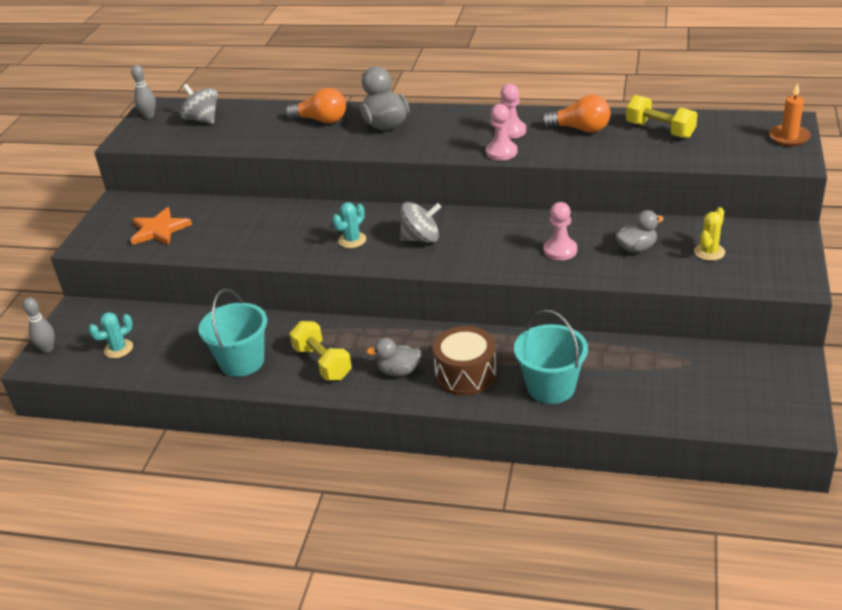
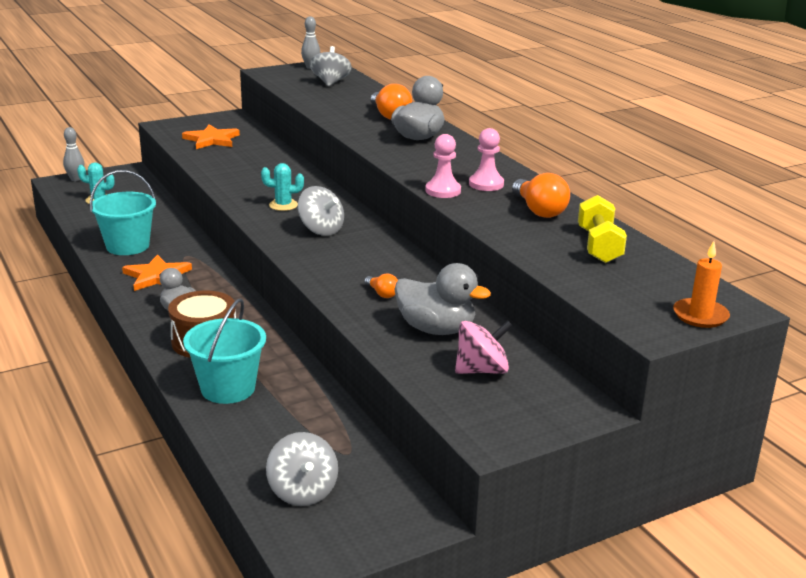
camera: 45 degrees right, 10 degrees down
(322, 363) = (157, 276): yellow dumbbell -> orange star
(560, 250) = (382, 294): pink pawn -> orange light bulb
(636, 248) = (436, 329): grey duck -> grey duck, size x1.58
(709, 252) = (481, 370): yellow cactus -> pink spinning top
(720, 400) = (302, 491): none -> grey spinning top

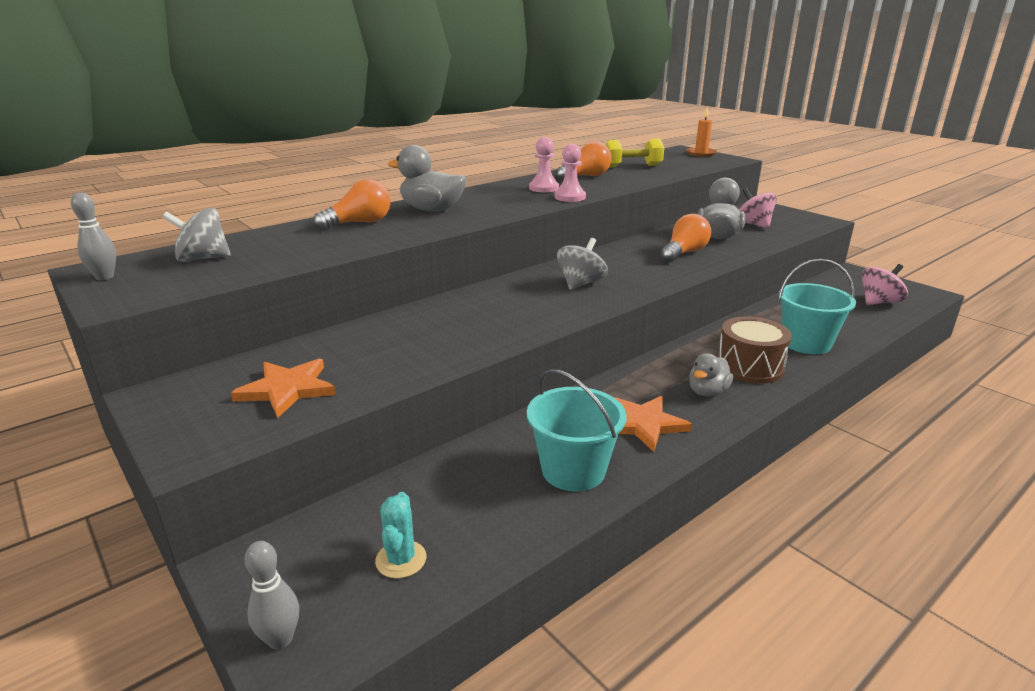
camera: 100 degrees left, 0 degrees up
(283, 205) = (529, 307): turquoise cactus -> none
(302, 491) = (879, 302): grey spinning top -> pink spinning top
(382, 294) = (684, 253): orange light bulb -> orange light bulb, size x1.87

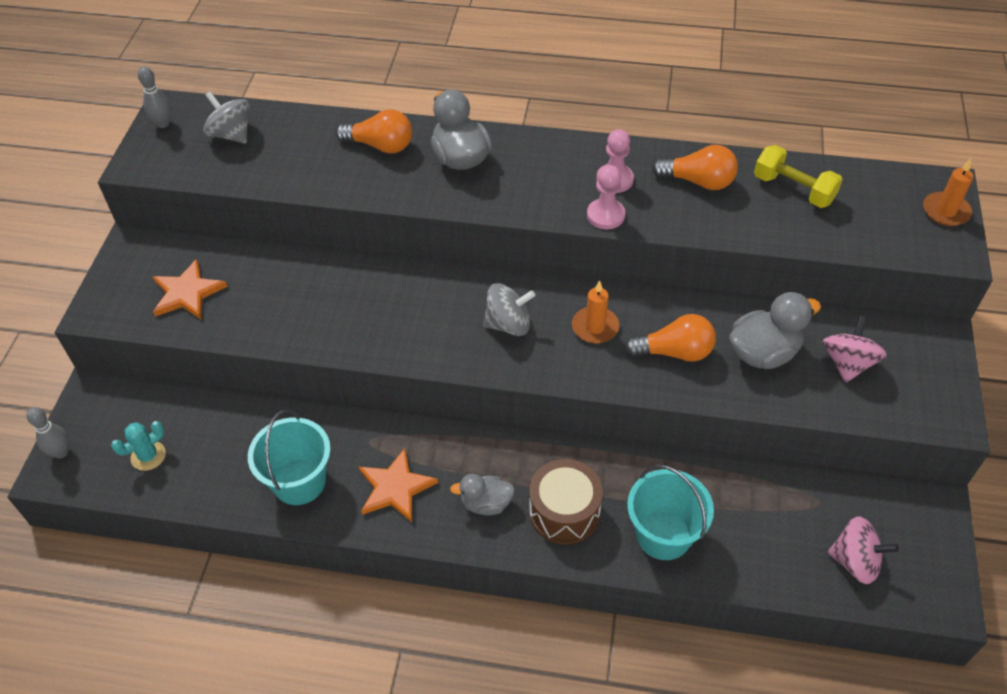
camera: 50 degrees right, 25 degrees up
(627, 263) = (595, 327): none -> orange candle

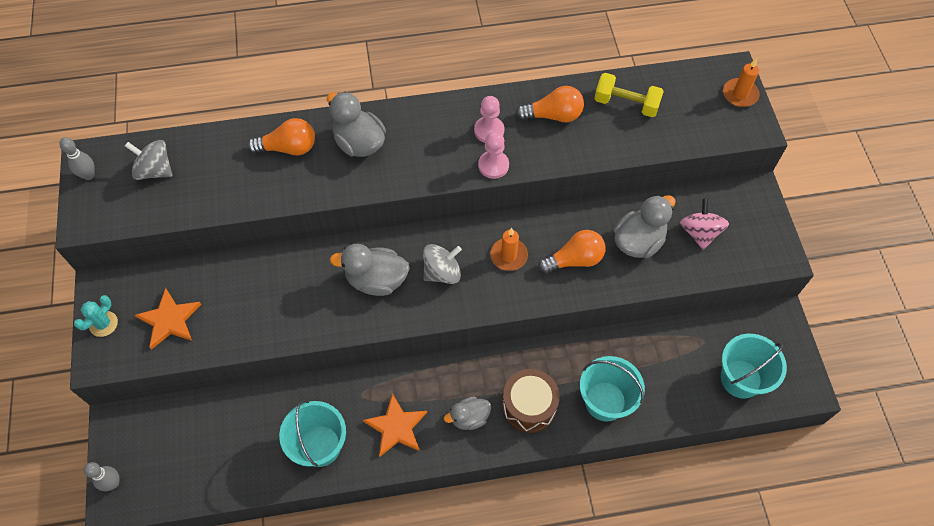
camera: 20 degrees left, 10 degrees up
(148, 456) = (188, 463): turquoise cactus -> turquoise cactus (103, 324)
(429, 312) = (376, 280): none -> grey duck
(855, 561) = (741, 379): pink spinning top -> turquoise bucket

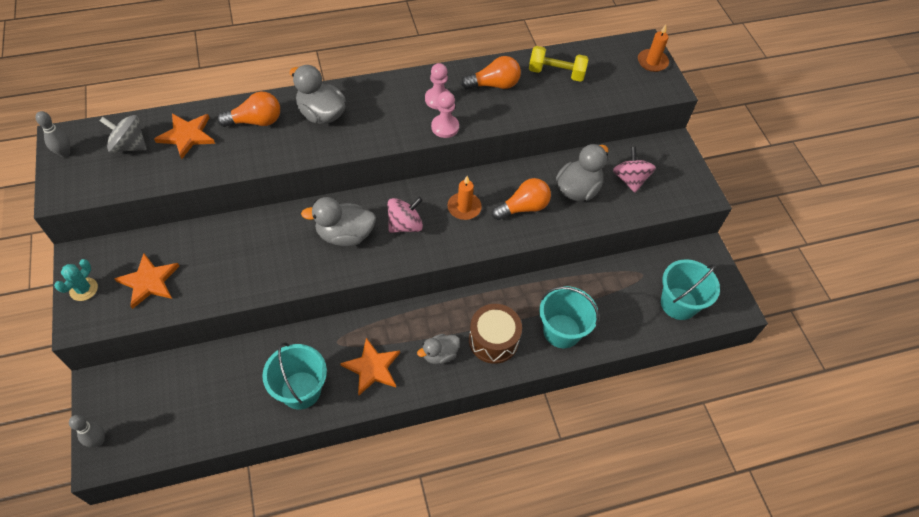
camera: 10 degrees left, 5 degrees down
(215, 161) = (187, 136): none -> orange star
(442, 272) = (405, 225): grey spinning top -> pink spinning top

